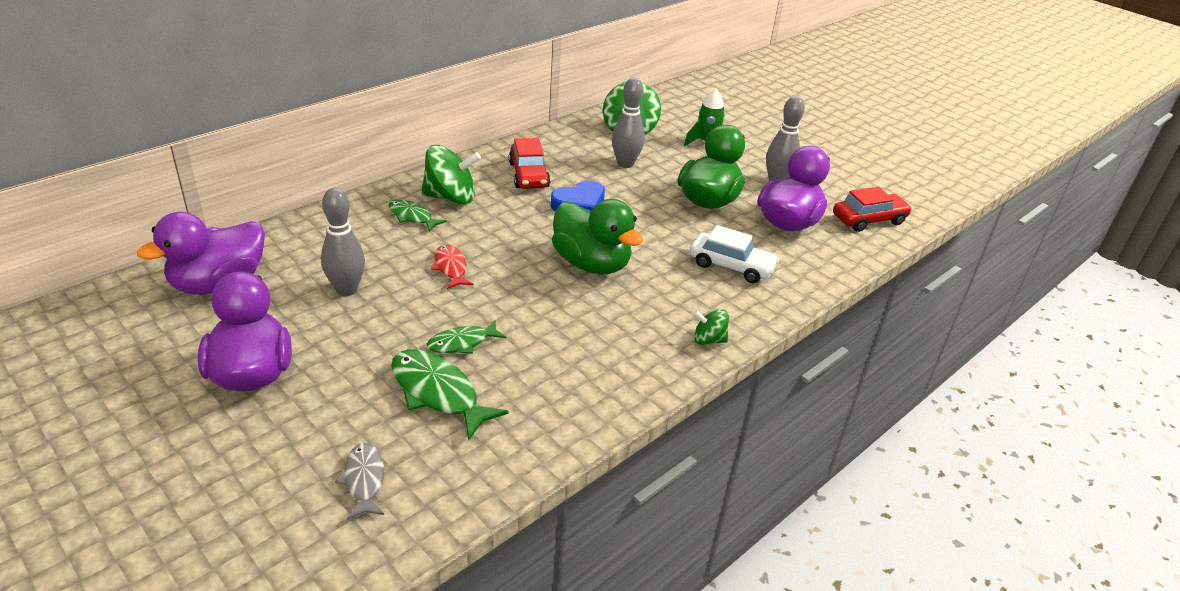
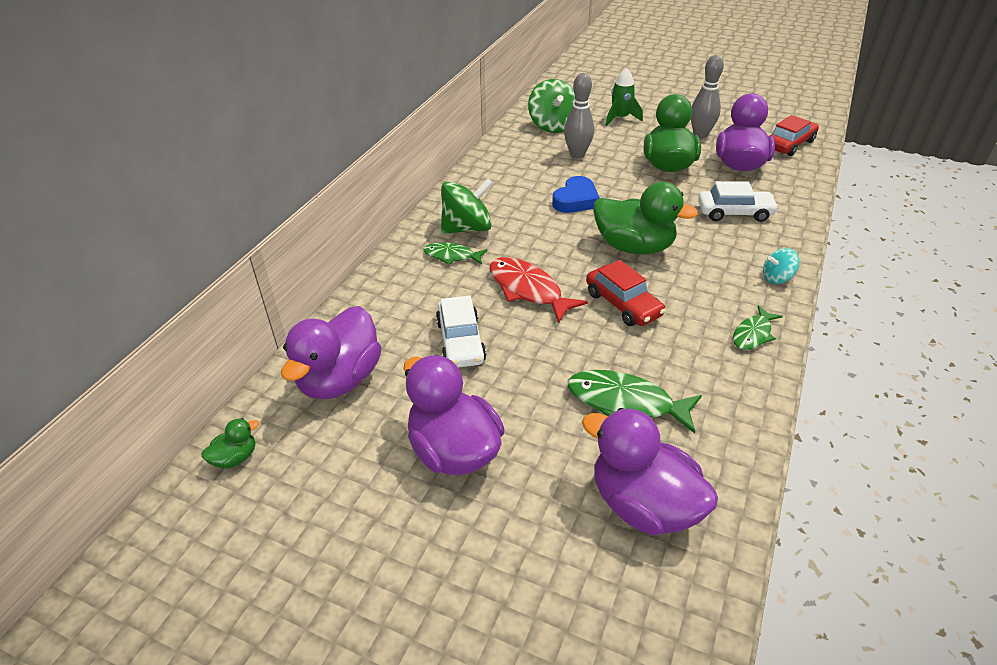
camera: 20 degrees left, 5 degrees up
(84, 313) = (235, 458): none -> green duck
(346, 290) = (460, 341): grey bowling pin -> white car
(364, 480) = (643, 505): grey fish -> purple duck
(451, 268) = (528, 290): red fish -> red fish, size x1.65
(462, 343) = (601, 352): green fish -> green fish (753, 334)
(528, 175) = (511, 188): red car -> red car (623, 304)
(708, 340) = (776, 278): green spinning top -> turquoise spinning top

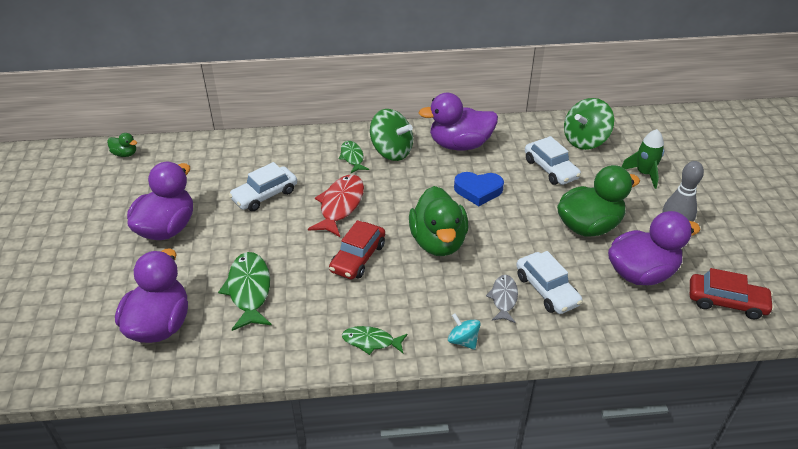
camera: 60 degrees right, 0 degrees up
(339, 379) = (202, 162): purple duck -> purple duck (460, 145)
(577, 154) = (550, 169): grey bowling pin -> white car
(733, 238) = (503, 298): none -> grey fish

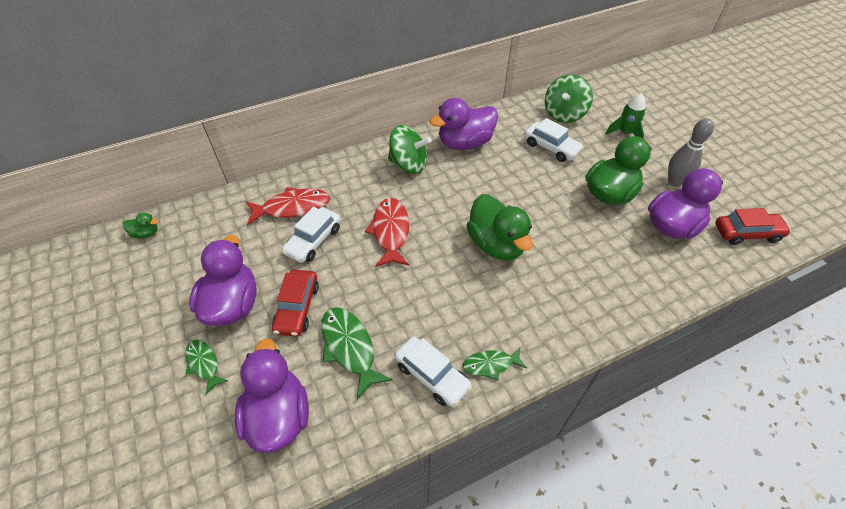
camera: 20 degrees left, 10 degrees up
(261, 163) = (292, 207): none -> red fish
(352, 157) = (376, 179): green fish -> green fish (204, 364)
(358, 257) = (434, 281): red car -> red car (297, 308)
(463, 341) = (568, 337): turquoise spinning top -> none
(478, 191) = (503, 184): blue heart -> none
(503, 298) = (579, 283): grey fish -> none
(546, 290) = (609, 264): white car -> white car (432, 376)

